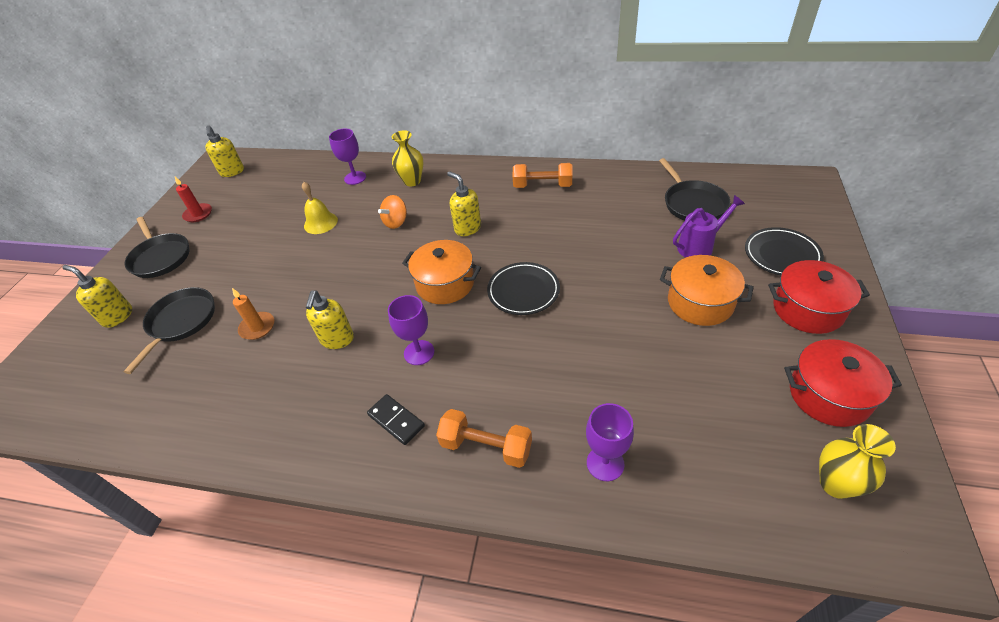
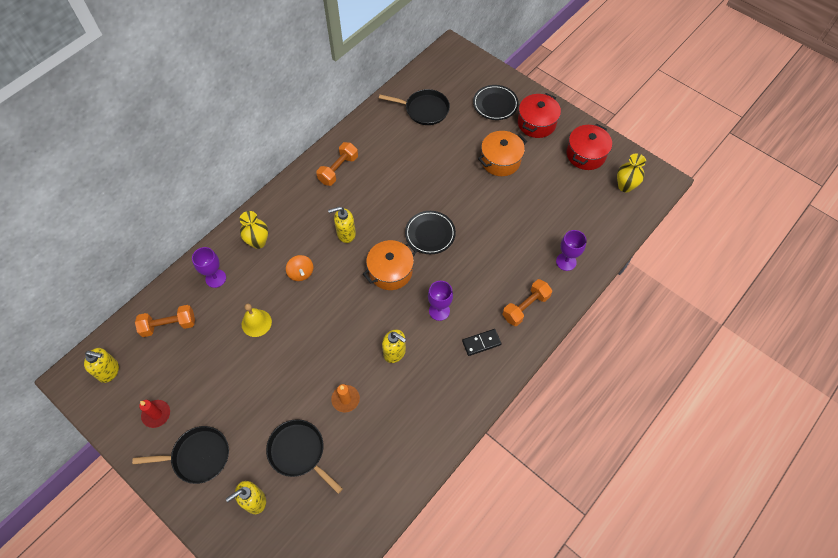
camera: 65 degrees left, 15 degrees up
(291, 178) = (169, 325): none -> orange dumbbell
(699, 246) = (461, 132): purple watering can -> none

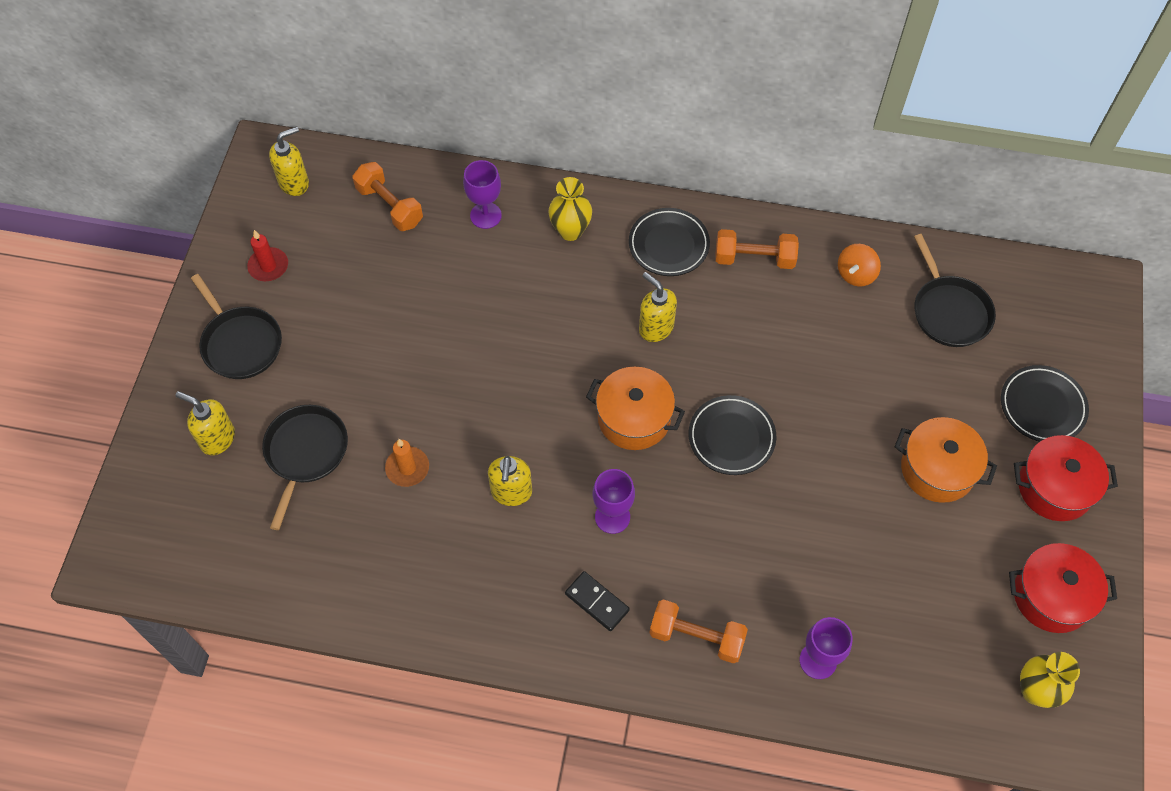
camera: 60 degrees right, 0 degrees up
(109, 371) = (294, 183): yellow soap dispenser -> yellow soap dispenser turned 105 degrees counterclockwise
(256, 323) = (452, 299): yellow bell -> none
(301, 273) = (557, 308): orange spinning top -> orange spinning top (855, 274)
(302, 202) = (668, 245): none -> black plate

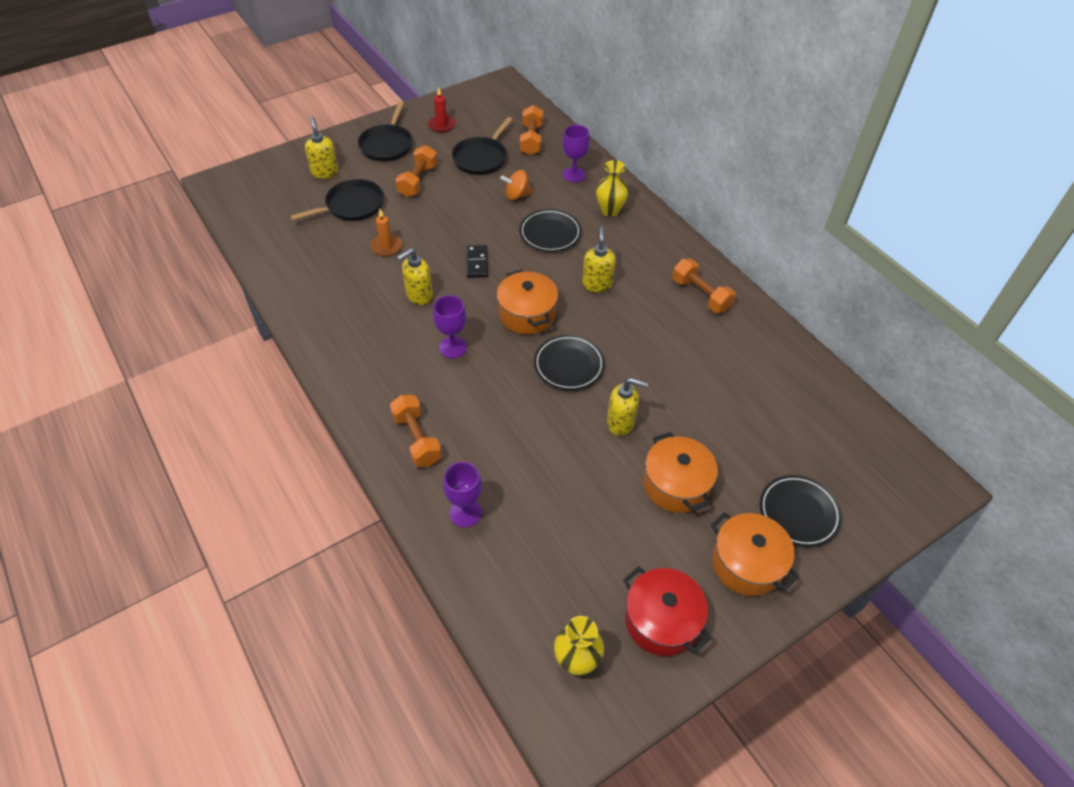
camera: 45 degrees right, 10 degrees down
(294, 183) = (499, 102): yellow soap dispenser -> yellow soap dispenser (621, 423)
(335, 360) = (418, 181): none -> orange dumbbell
(597, 602) = (390, 377): black domino -> black domino (477, 263)
(668, 245) = (657, 254): black plate -> black plate (550, 233)
(855, 274) = (757, 348): orange spinning top -> orange spinning top (516, 195)
(949, 311) = (797, 412): black pan -> black pan (481, 158)
(1054, 487) = (747, 564): red pot -> orange pot

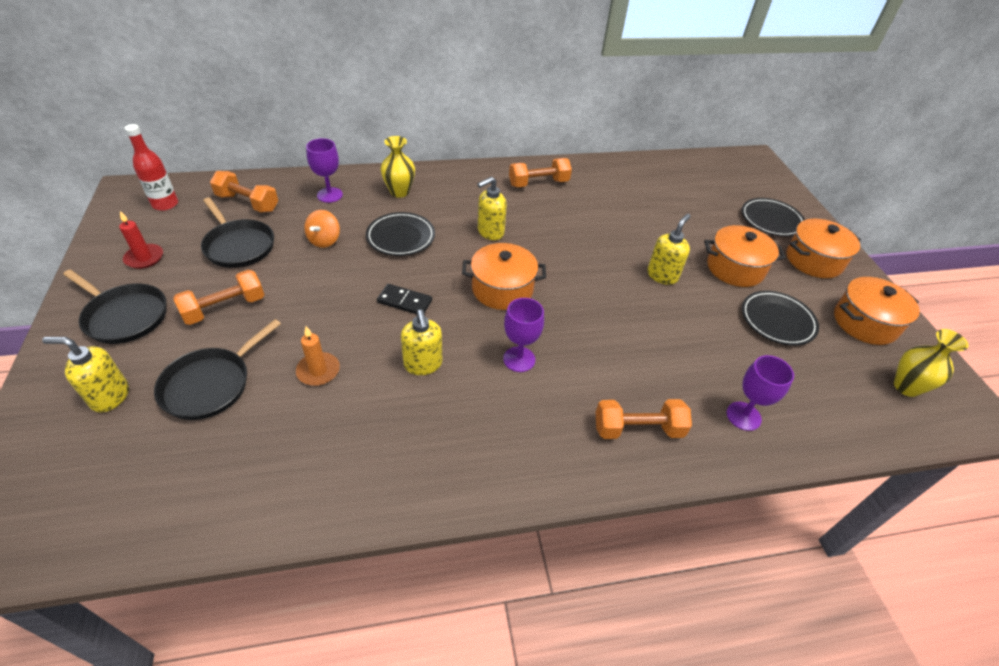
camera: 70 degrees left, 5 degrees down
(352, 206) = (210, 384): black pan -> black pan turned 135 degrees counterclockwise
(418, 181) = (225, 308): orange dumbbell -> orange dumbbell turned 75 degrees counterclockwise
(500, 106) = (165, 204): none -> red bottle
(569, 365) = (582, 283): black plate -> black plate (777, 321)
(597, 284) = (490, 232): yellow soap dispenser -> yellow soap dispenser turned 60 degrees counterclockwise
(661, 620) = (864, 322): red pot -> orange pot

